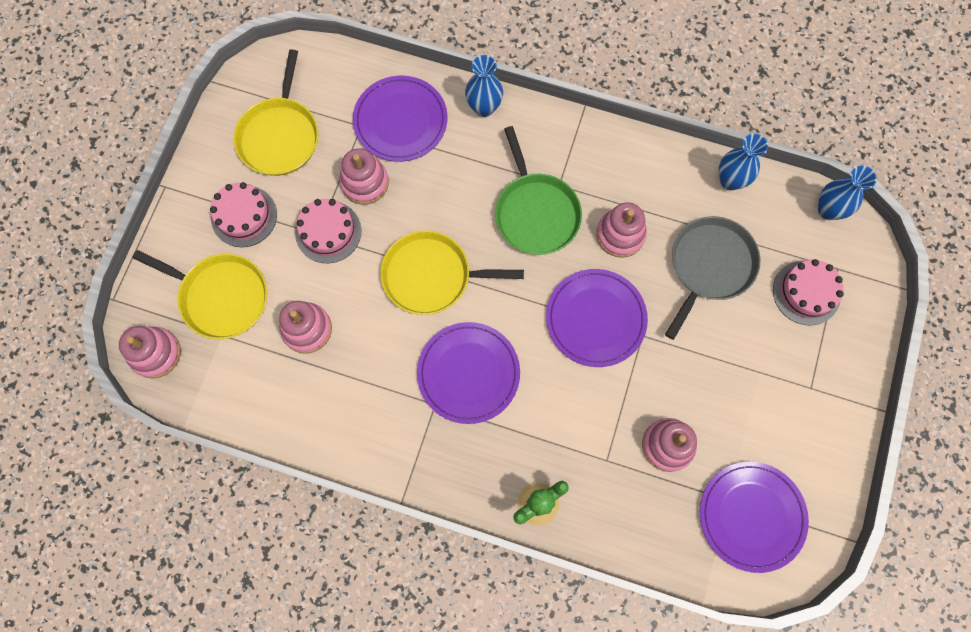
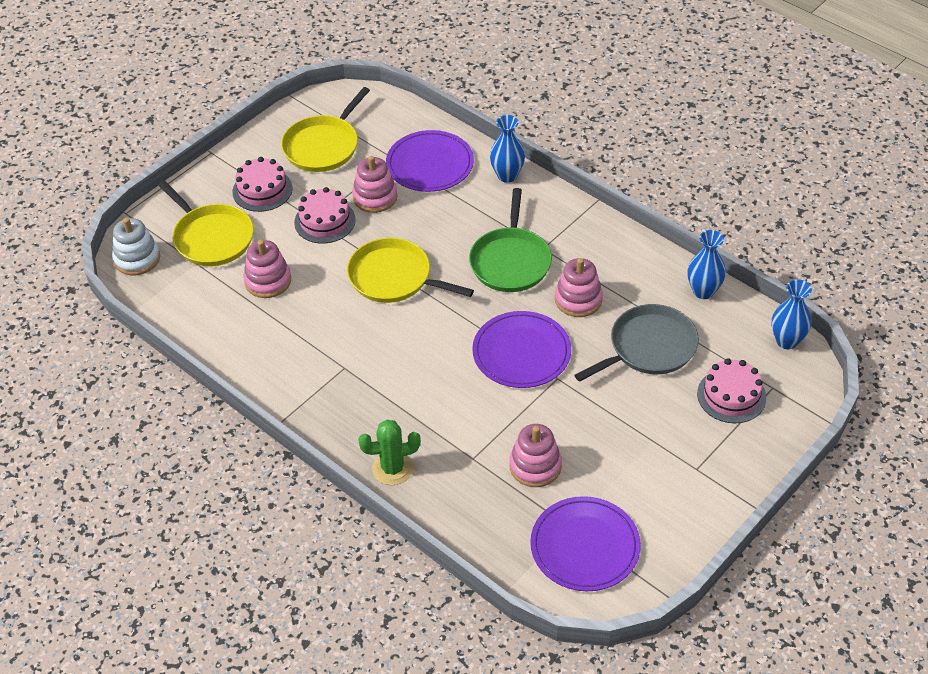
camera: 25 degrees right, 25 degrees down
(155, 353) = (137, 259): pink stacking toy -> white stacking toy
(468, 373) = (386, 355): purple plate -> none

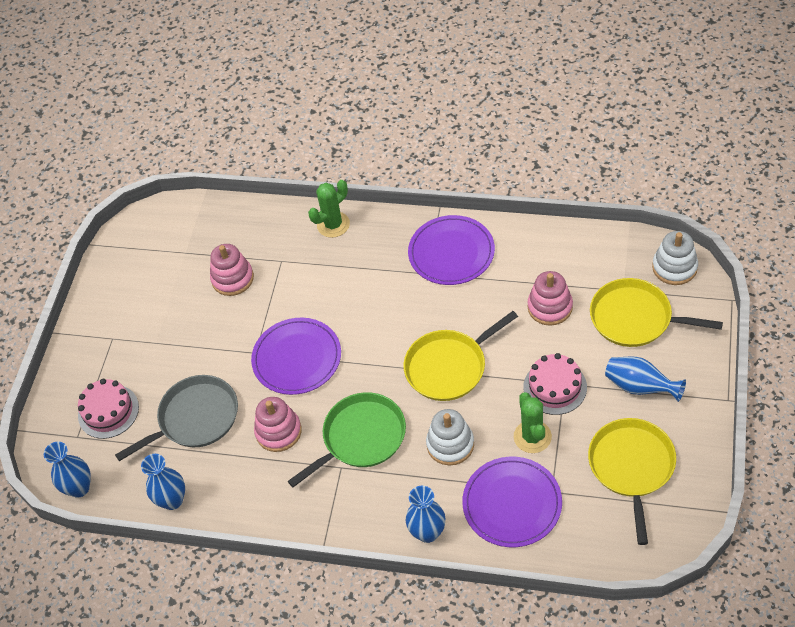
camera: 155 degrees right, 5 degrees up
(262, 190) = (640, 387): pink cake -> blue vase
(375, 197) = (532, 437): pink stacking toy -> green cactus
(394, 277) = (449, 367): yellow pan -> yellow pan turned 150 degrees clockwise
(442, 222) = (450, 444): none -> white stacking toy
(511, 261) = (360, 437): green pan -> green pan turned 75 degrees clockwise
(585, 546) = (167, 245): purple plate -> purple plate (451, 252)
(649, 347) = (195, 418): grey pan -> grey pan turned 150 degrees counterclockwise

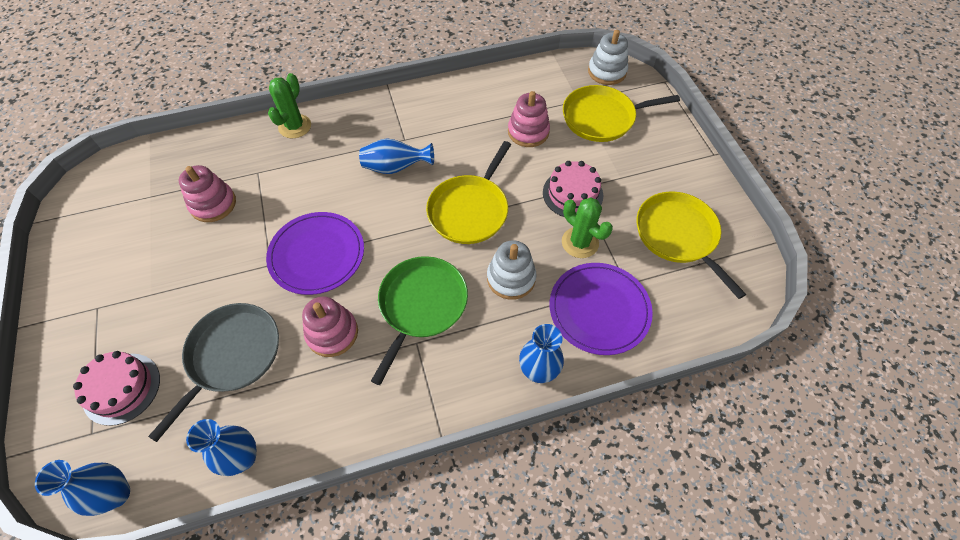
camera: 35 degrees left, 5 degrees up
(451, 252) = (417, 116): purple plate -> none
(640, 387) = (641, 169): blue vase -> blue vase (395, 167)

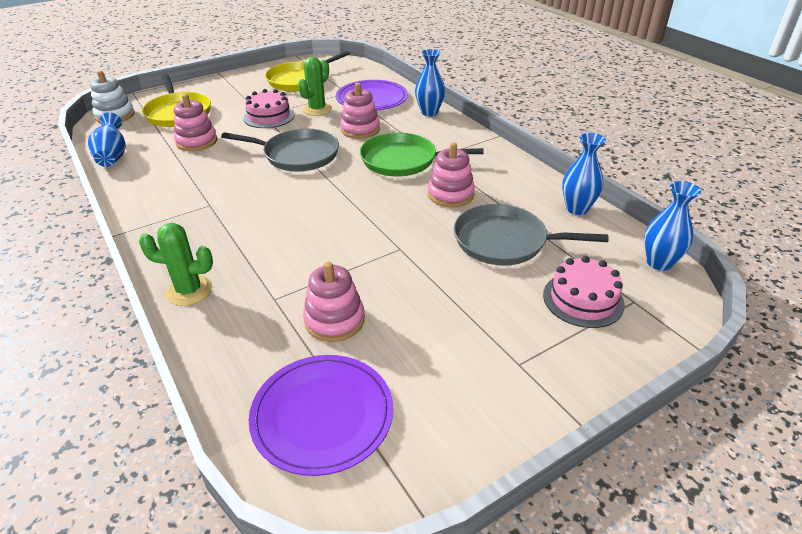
camera: 105 degrees left, 20 degrees down
(317, 254) = (376, 223): purple plate -> purple plate (322, 415)
(395, 167) = (252, 202): blue vase -> blue vase (112, 156)
(470, 210) = (297, 155): yellow pan -> grey pan
(511, 278) = (360, 130): white stacking toy -> pink stacking toy

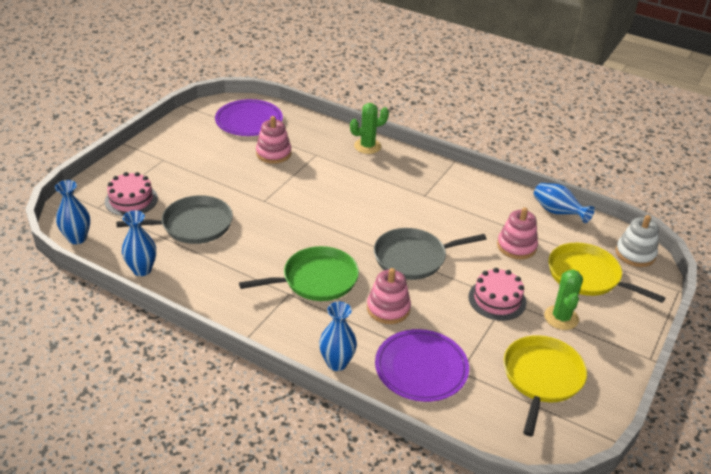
camera: 150 degrees right, 0 degrees up
(317, 109) = (461, 327): green cactus -> green cactus (561, 318)
(450, 194) = (252, 254): pink stacking toy -> none

